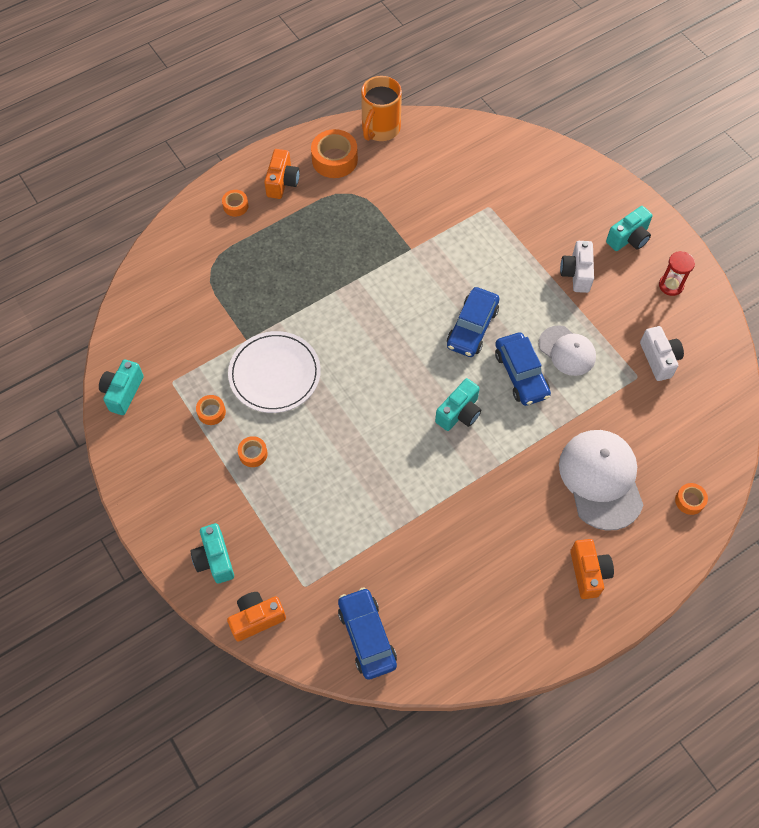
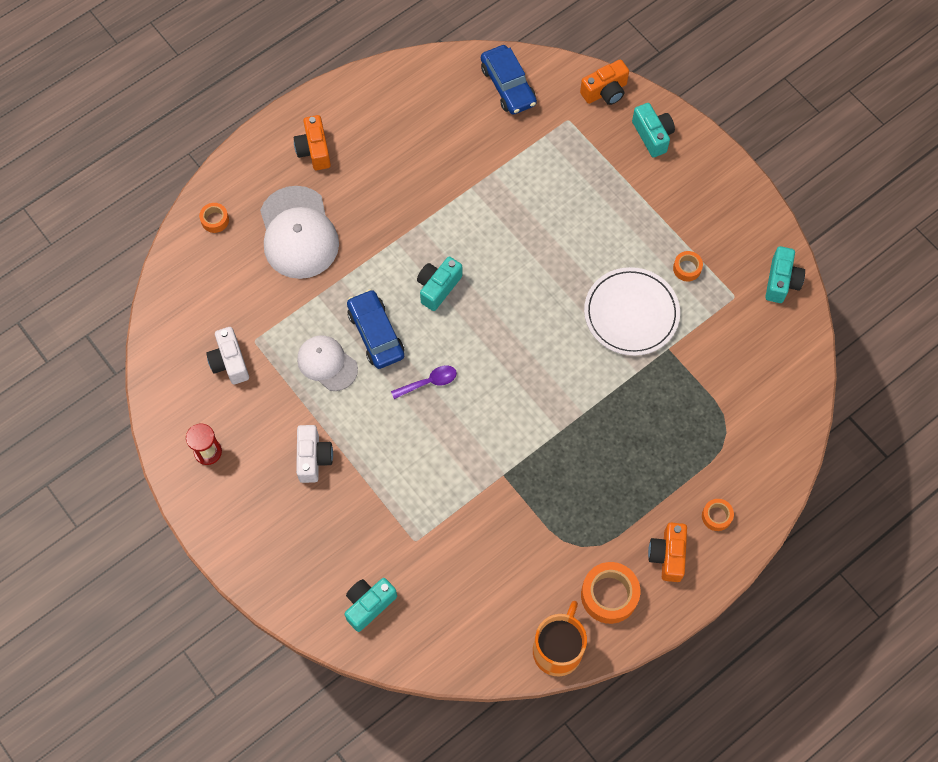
camera: 175 degrees right, 5 degrees up
(253, 454) = (637, 231): orange tape -> none
(472, 327) = (429, 382): blue car -> purple spoon
(629, 238) = (250, 510): turquoise camera -> turquoise camera (369, 604)

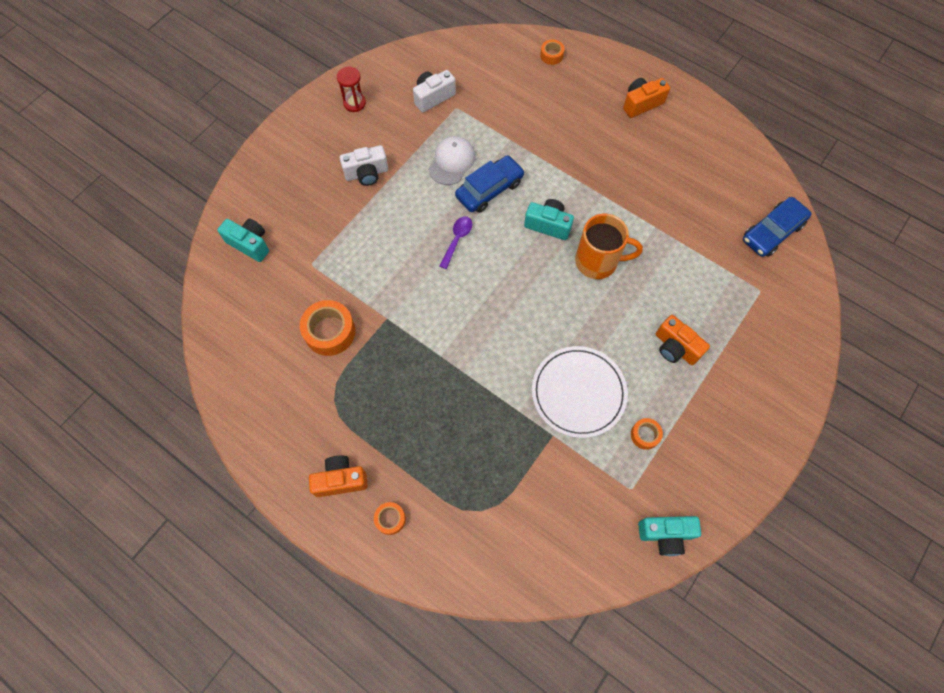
camera: 75 degrees right, 0 degrees up
(298, 233) = (561, 112): white cap -> none
(429, 382) = (457, 240): purple spoon -> purple spoon turned 120 degrees counterclockwise
(558, 649) = (234, 401): orange mug -> orange mug (598, 261)
(605, 92) = (806, 317): orange camera -> orange camera (675, 347)
(609, 595) = (292, 434): orange tape -> orange tape (330, 332)
(652, 135) = (778, 371): turquoise camera -> none

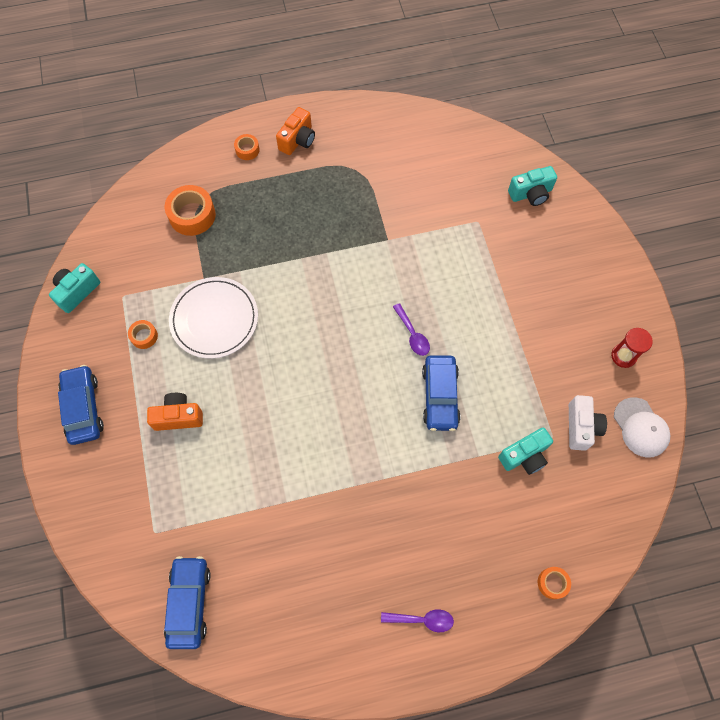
camera: 130 degrees right, 0 degrees up
(330, 332) = (409, 198): orange tape -> orange tape (192, 215)
(366, 173) = (535, 314): white camera -> none
(451, 162) = (494, 388): white cap -> white cap (641, 427)
(548, 225) = (365, 414): turquoise camera -> turquoise camera (524, 456)
(598, 261) = (298, 424): orange mug -> none
(641, 104) = (422, 619): orange camera -> purple spoon
(741, 425) = (83, 408): none -> blue car

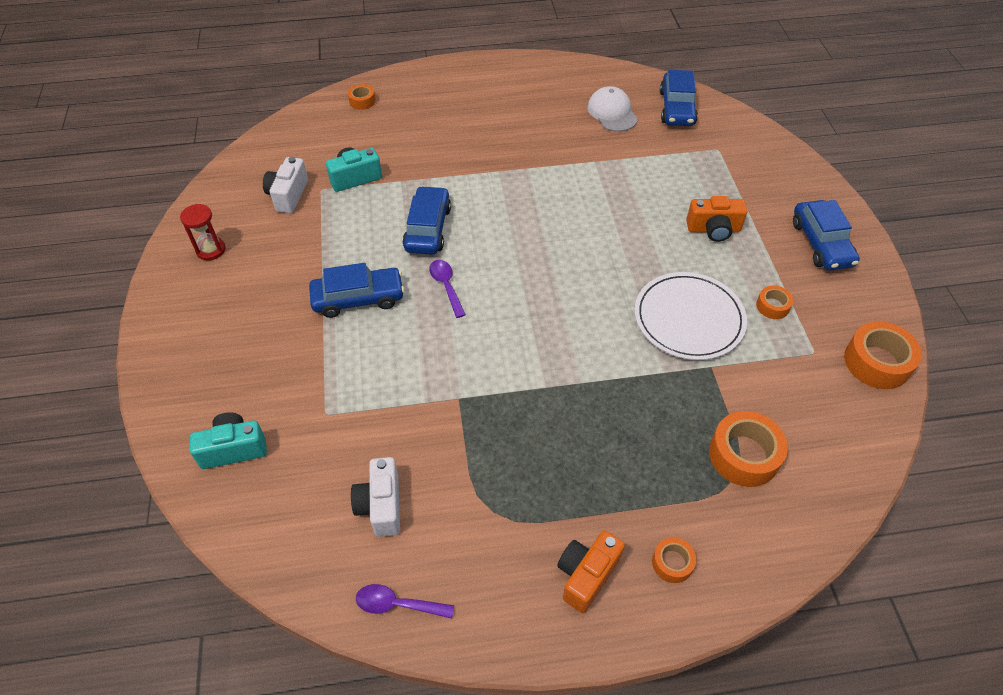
camera: 175 degrees left, 15 degrees down
(77, 292) = (877, 362): turquoise camera -> orange tape
(422, 619) = (478, 89): purple spoon -> purple spoon (397, 604)
(425, 167) = (381, 505): none -> white camera
(482, 316) = (358, 298): none -> blue car
(641, 427) = (228, 191): white cap -> white cap (612, 112)

